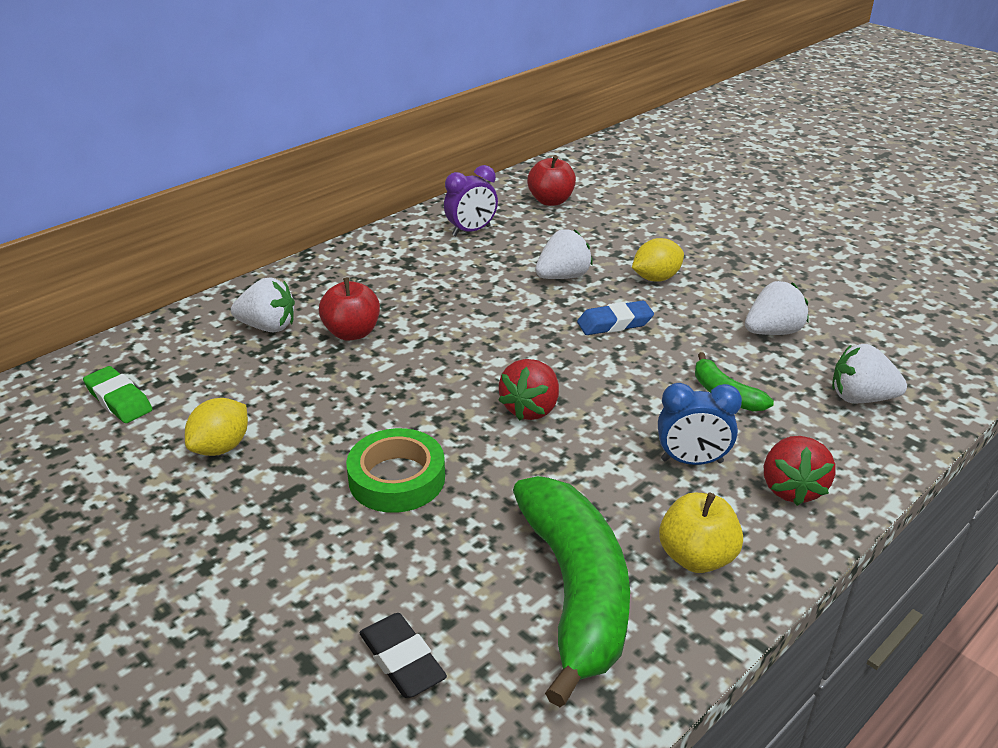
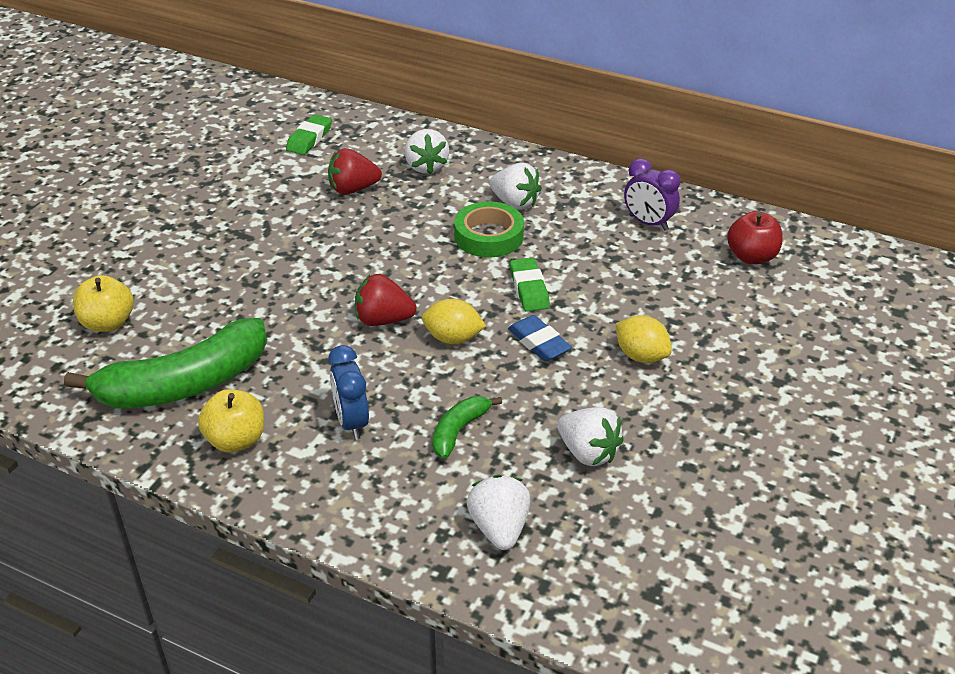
camera: 70 degrees right, 5 degrees up
(221, 447) = (277, 194): yellow lemon -> yellow lemon (453, 338)
(352, 333) = (440, 206): red apple -> none
(397, 478) = (273, 276): green tape -> green tape (489, 236)
(402, 660) = (108, 323): black eraser -> yellow apple
(531, 311) = (529, 289): none -> green eraser
(563, 276) = (602, 295): white strawberry -> white strawberry (515, 203)
(791, 488) = (338, 488): red strawberry -> red strawberry (353, 189)

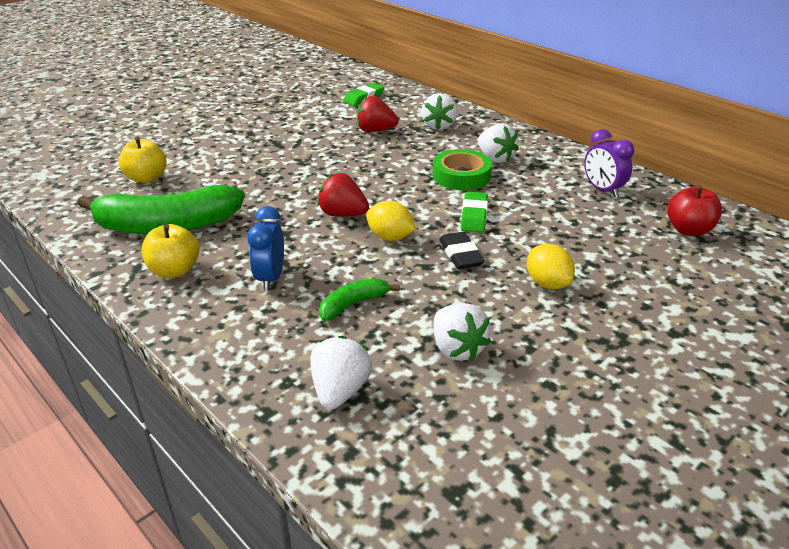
camera: 20 degrees right, 5 degrees down
(539, 343) = (460, 255): blue eraser -> black eraser

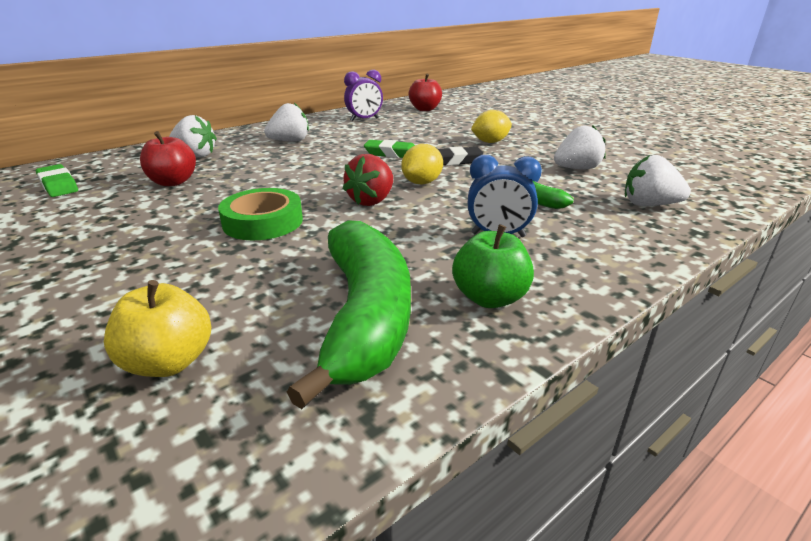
camera: 85 degrees left, 5 degrees down
(175, 270) = (489, 298): yellow apple -> green apple
(375, 131) = (173, 182): red strawberry -> red apple
(461, 176) = (315, 153): green tape -> green tape (263, 222)

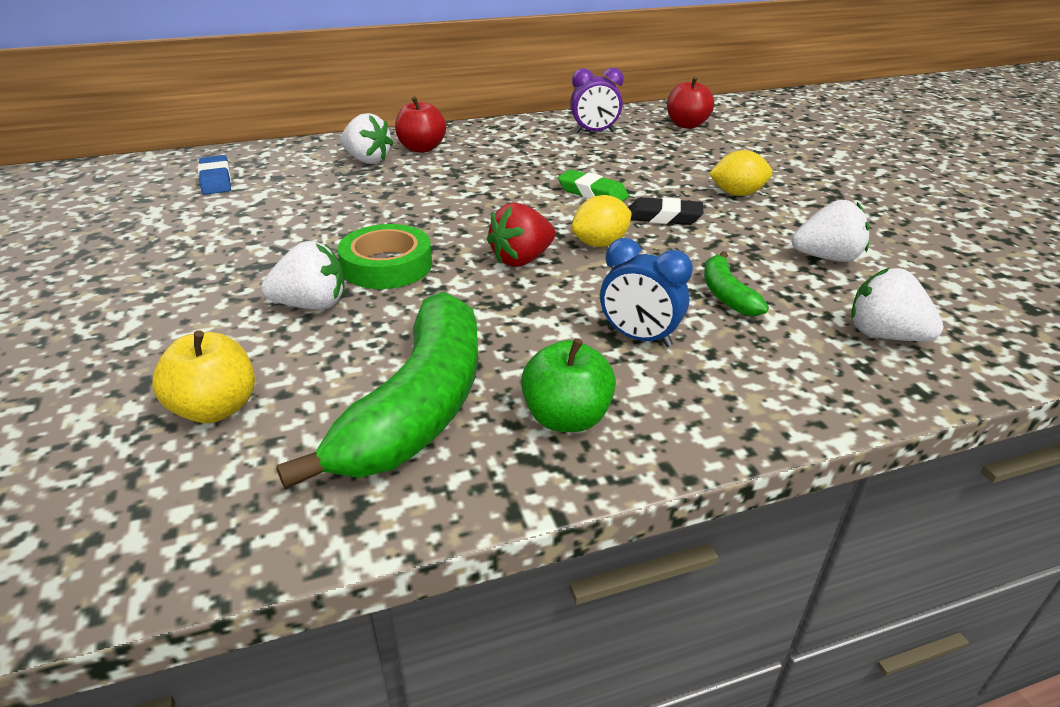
camera: 20 degrees right, 5 degrees up
(58, 185) = (216, 180): green eraser -> blue eraser
(173, 182) = (325, 194): red apple -> red apple (421, 148)
(290, 141) = (482, 154): white strawberry -> white strawberry (312, 305)

